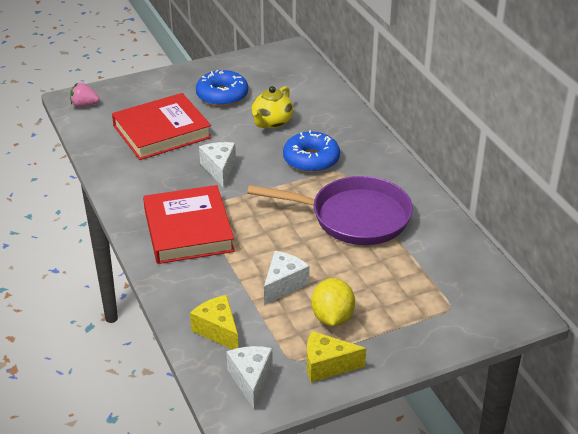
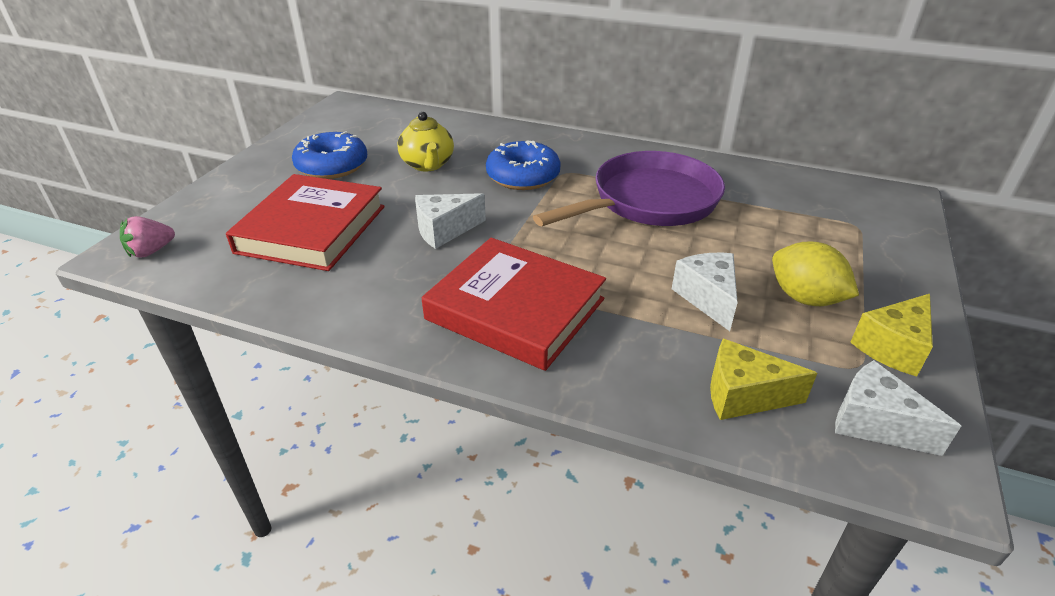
camera: 45 degrees left, 0 degrees up
(219, 169) = (444, 230): white cheese -> white cheese turned 60 degrees counterclockwise

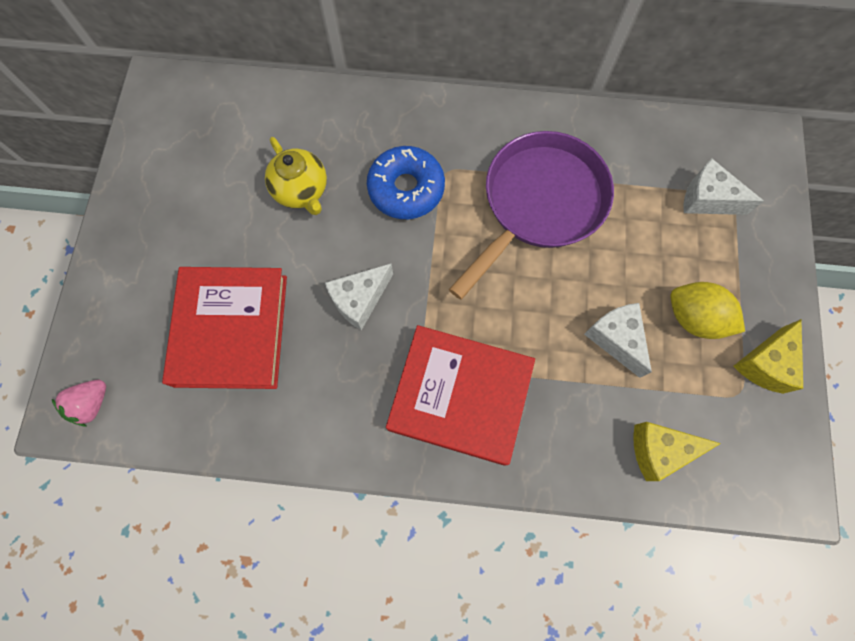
camera: 15 degrees left, 35 degrees up
(332, 166) = (201, 217): blue donut -> none
(874, 423) = (754, 454): white cheese -> white cheese (707, 199)

